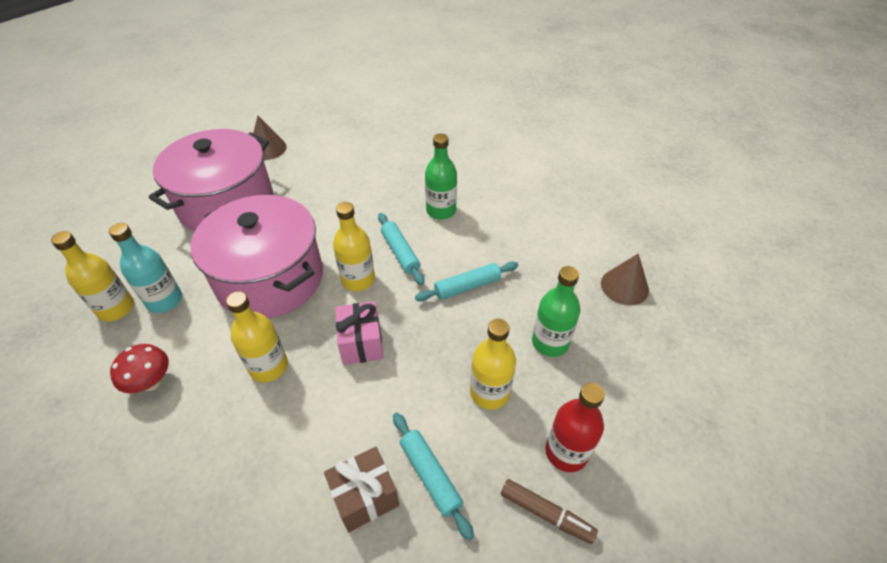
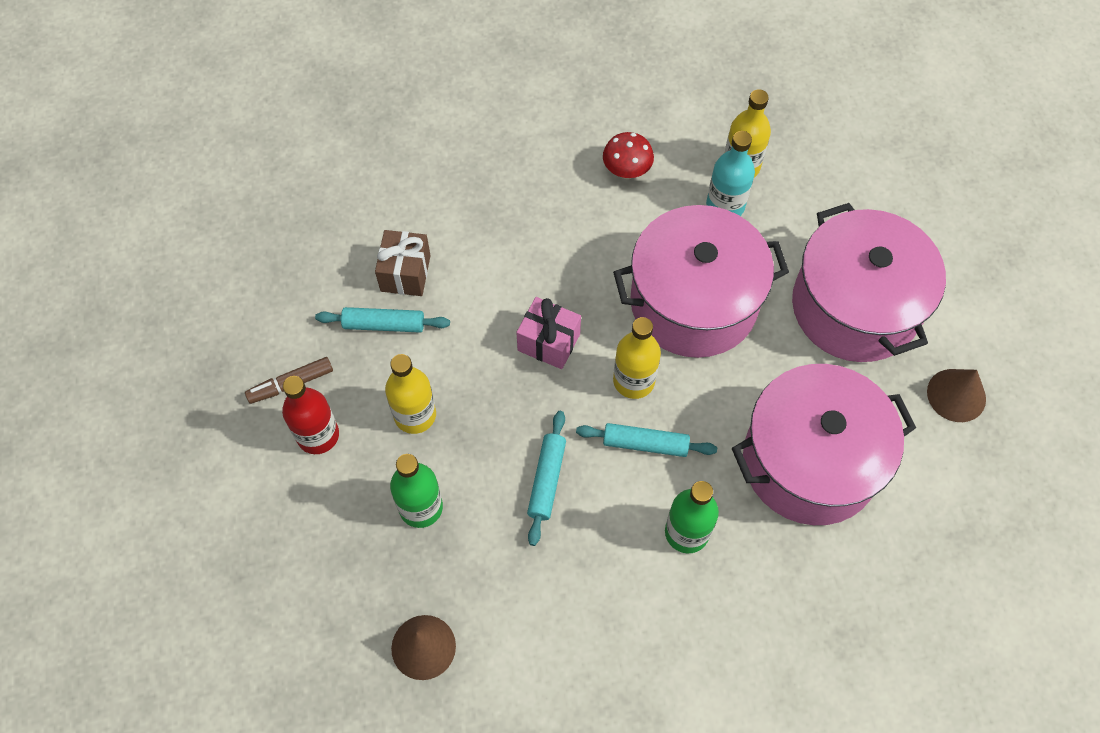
camera: 125 degrees right, 15 degrees up
(269, 367) = (578, 259): yellow bottle -> none
(354, 183) = (810, 461): none -> pink pot

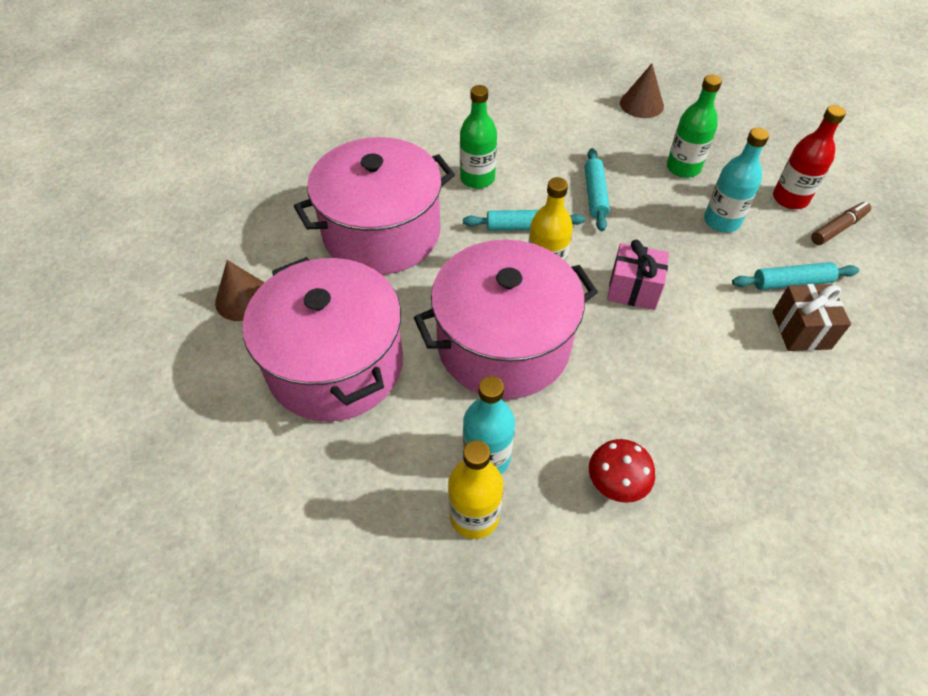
camera: 170 degrees right, 10 degrees down
(415, 415) = (721, 221): yellow bottle -> turquoise bottle

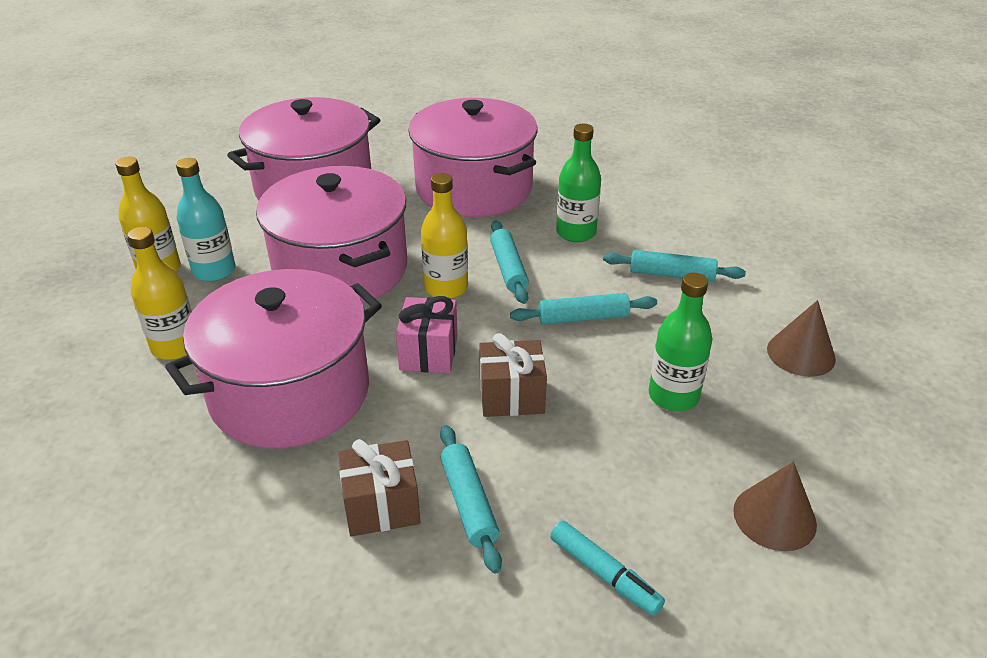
camera: 80 degrees right, 15 degrees down
(243, 299) = (380, 139): brown cone -> brown cone (774, 517)
(546, 139) = (671, 274): none -> turquoise rolling pin
(615, 484) = (175, 346): red mushroom -> yellow bottle
(683, 386) = (290, 392): none -> pink pot
(684, 247) = (511, 396): none -> brown gift
(721, 221) = (573, 433): turquoise bottle -> none
(790, 198) = (654, 516): red bottle -> none
(838, 228) = (604, 574): brown marker -> turquoise marker

